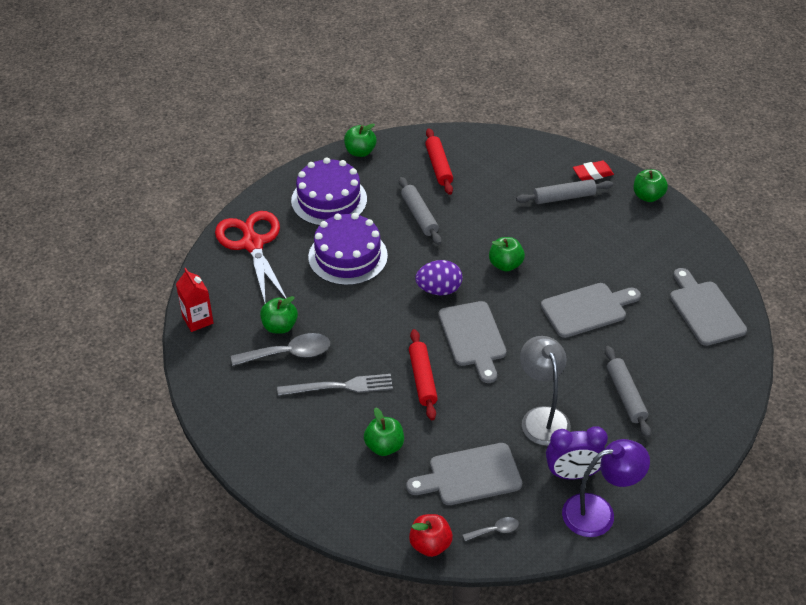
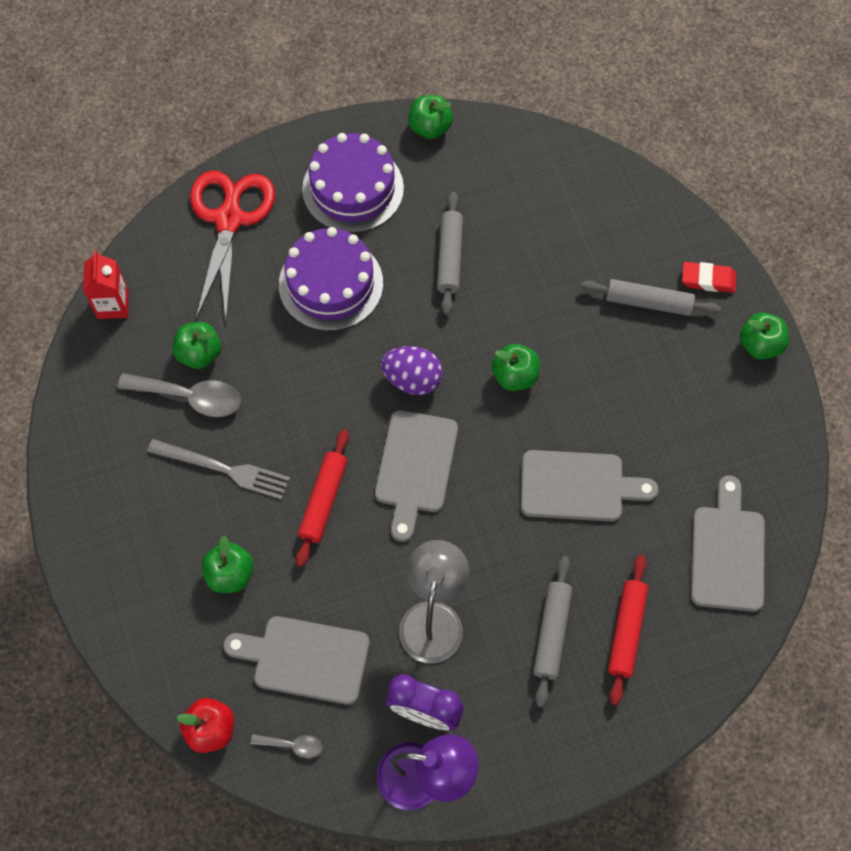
camera: 25 degrees right, 20 degrees up
(438, 166) = (515, 189): red rolling pin -> red rolling pin (626, 631)

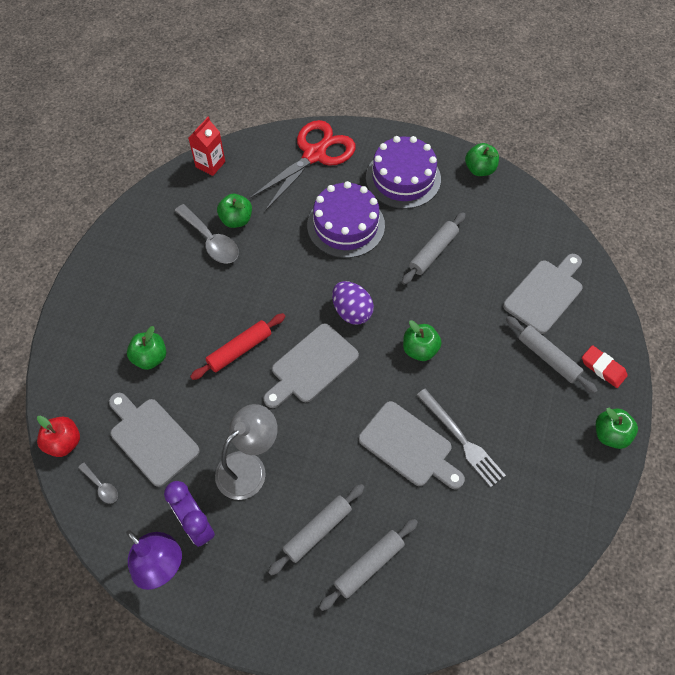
camera: 35 degrees right, 5 degrees down
(223, 469) = (196, 293): grey fork -> grey fork (461, 439)
(626, 631) = (369, 565): red rolling pin -> grey rolling pin
(727, 552) = (482, 561): grey cutting board -> grey cutting board (545, 294)

